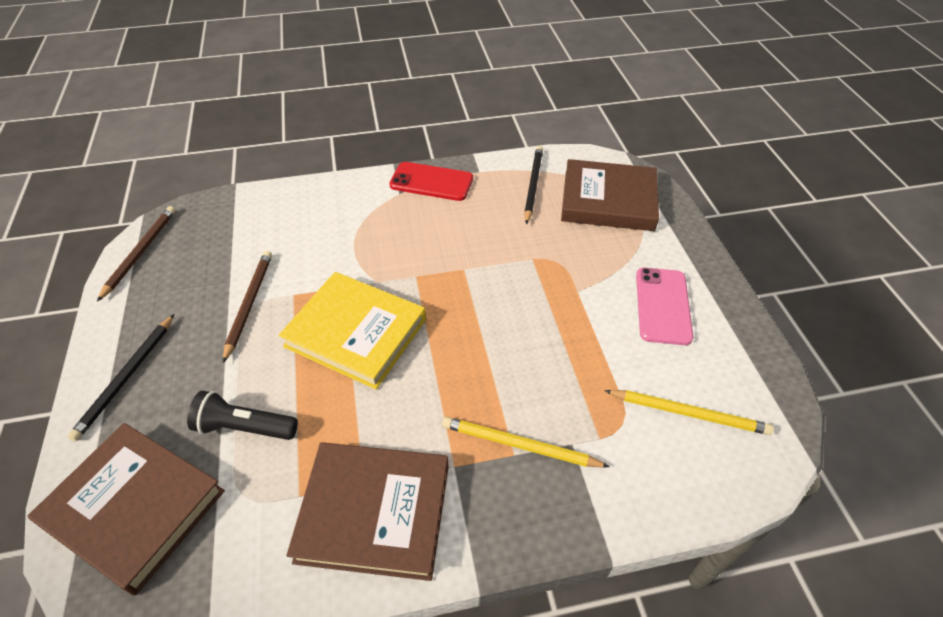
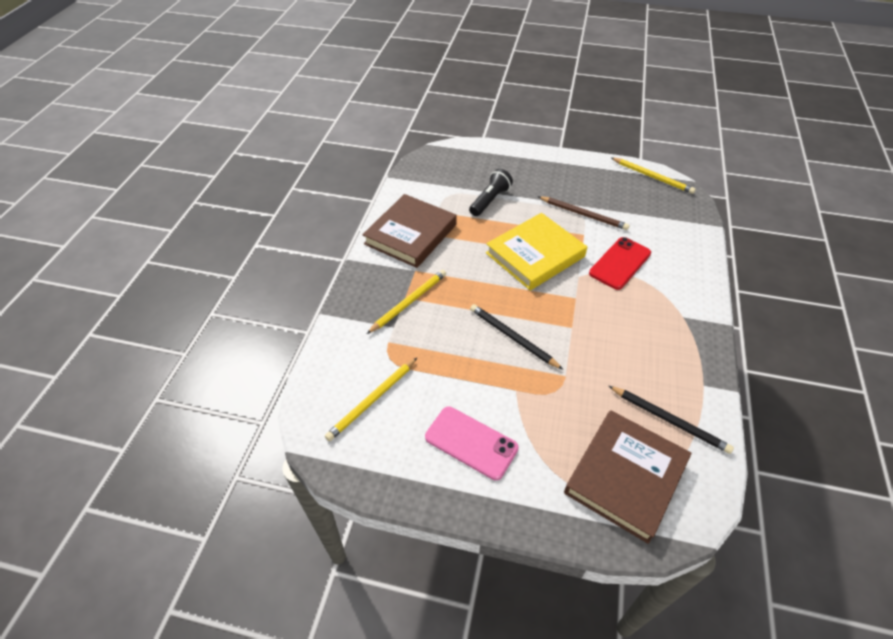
camera: 115 degrees right, 0 degrees up
(126, 378) = (547, 166): black pencil -> black pencil (512, 337)
(134, 508) = (466, 163): brown book -> none
(140, 252) = (652, 177): brown pencil -> yellow pencil
(431, 182) = (694, 343): red phone -> red phone (620, 263)

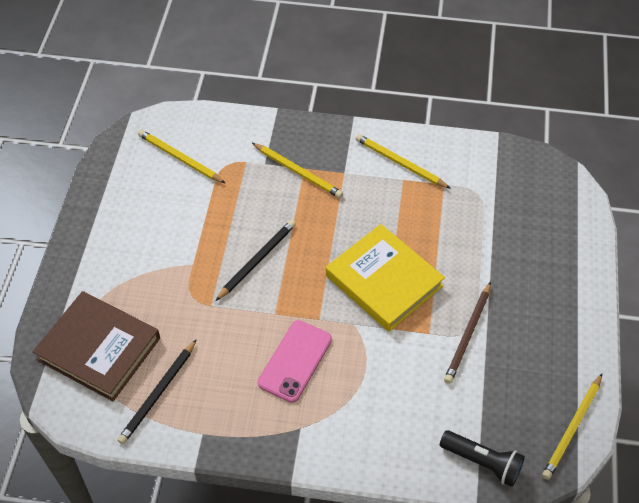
camera: 85 degrees right, 5 degrees up
(410, 234) = (400, 163): brown book -> yellow pencil
(471, 442) = (136, 231): pink phone -> pink phone (295, 361)
(490, 200) = (476, 234): black flashlight -> black flashlight (482, 462)
(620, 263) = (381, 369): red phone -> none

